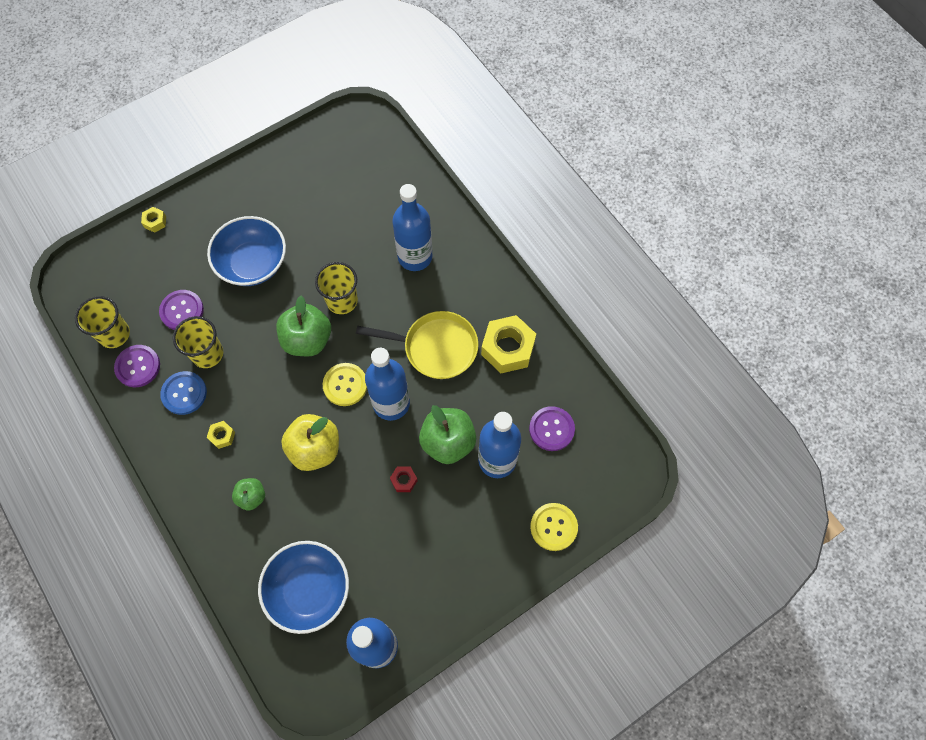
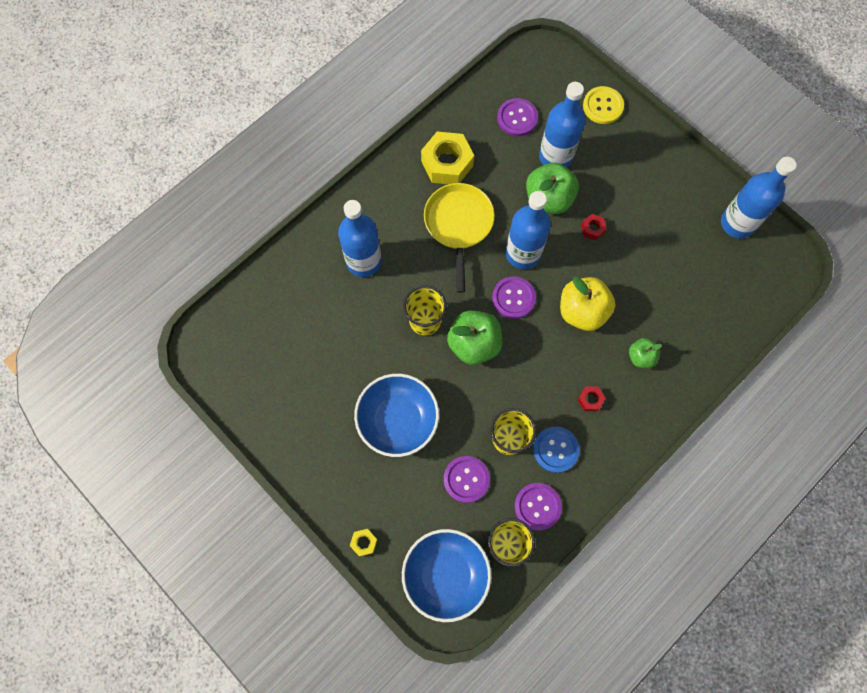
camera: 100 degrees left, 5 degrees up
(222, 436) = (590, 400): yellow nut -> red nut
(309, 590) = (708, 287): blue bowl -> blue bowl (445, 575)
(345, 385) = (513, 298): yellow button -> purple button

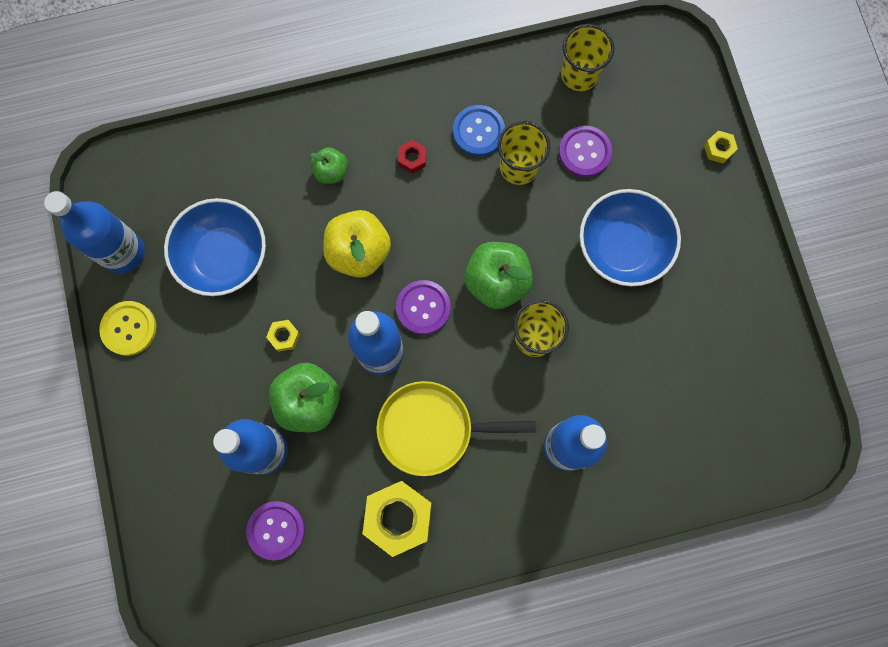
camera: 150 degrees left, 5 degrees up
(445, 575) = (653, 79): blue bowl -> blue bowl (223, 256)
(458, 225) = (431, 429): yellow pan -> yellow pan turned 60 degrees clockwise
(537, 506) = (529, 91): purple button -> none
(592, 229) = (284, 336): red nut -> yellow nut
(603, 106) = (163, 485): yellow button -> yellow button (129, 328)

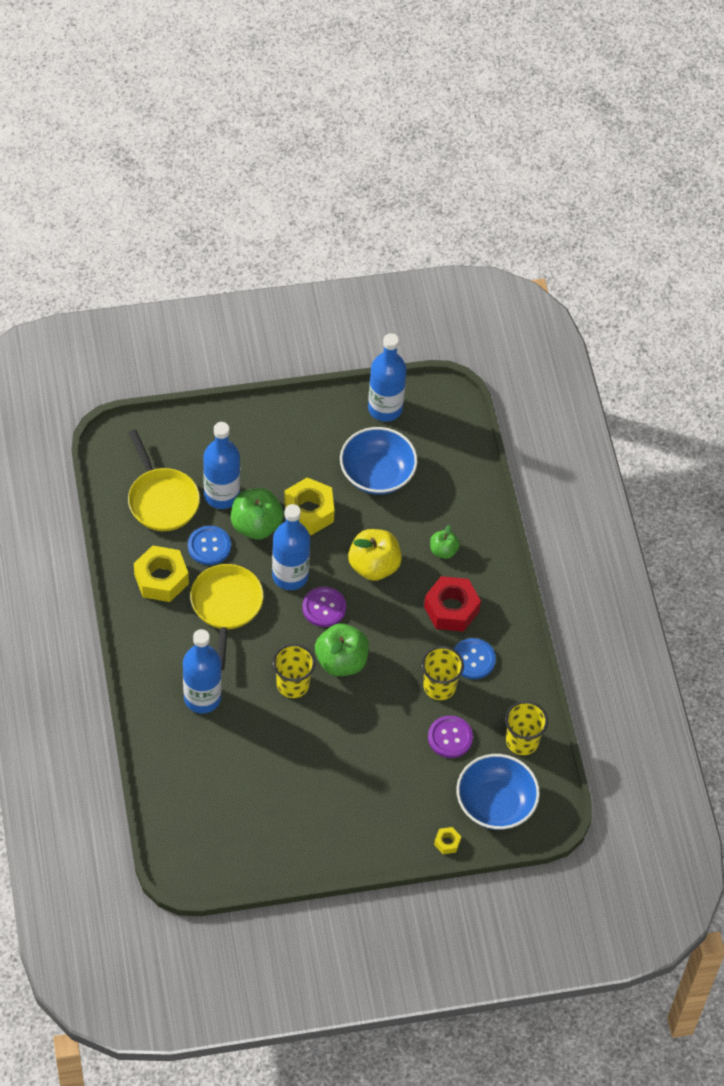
camera: 90 degrees right, 20 degrees down
(129, 328) = (324, 411): yellow button -> none
(276, 530) = (161, 499): purple button -> yellow pan
(284, 336) = (308, 511): yellow nut -> yellow nut, size x2.17
(344, 459) = (209, 546): none -> blue button
(412, 159) = (451, 609): red nut -> red nut, size x2.17
(622, 247) = (364, 757): blue bowl -> blue bowl (495, 804)

